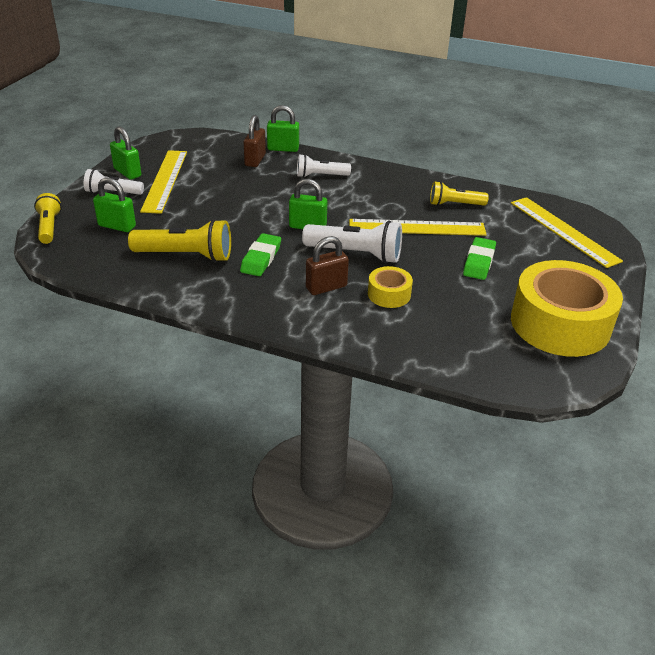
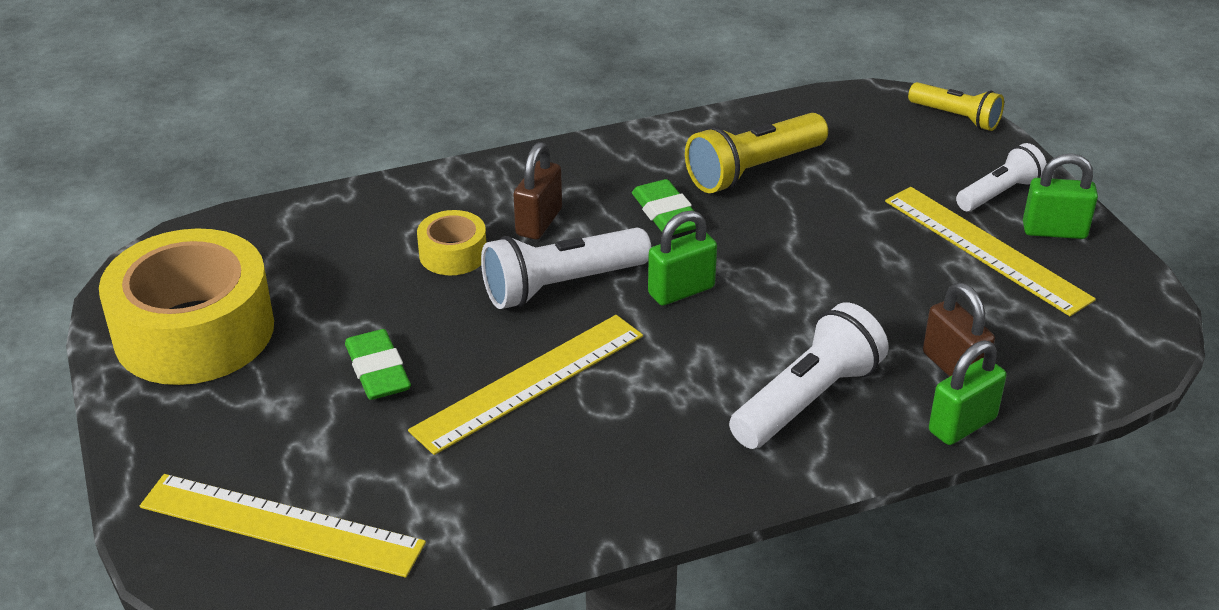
camera: 140 degrees right, 0 degrees up
(117, 226) = (895, 158): green padlock -> none
(320, 176) = (807, 399): white flashlight -> white flashlight, size x1.56
(454, 204) = (520, 473): yellow flashlight -> none

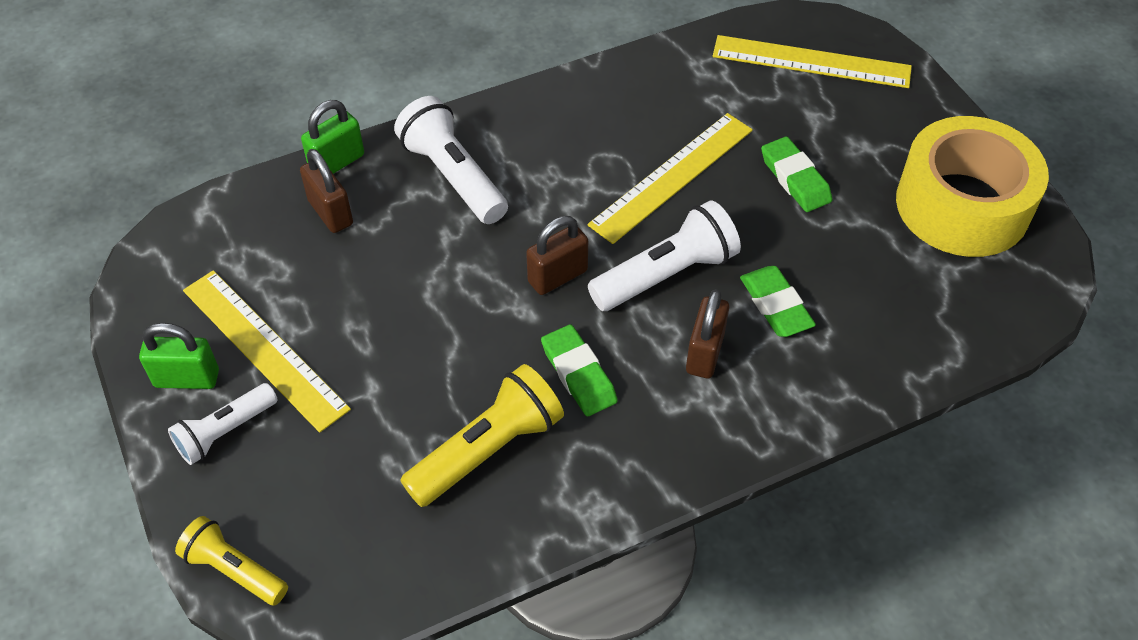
camera: 175 degrees right, 15 degrees up
(453, 254) = (776, 305): yellow tape -> green eraser
(681, 291) = (557, 276): green padlock -> brown padlock
(807, 399) = (453, 176): white flashlight -> white flashlight turned 105 degrees clockwise

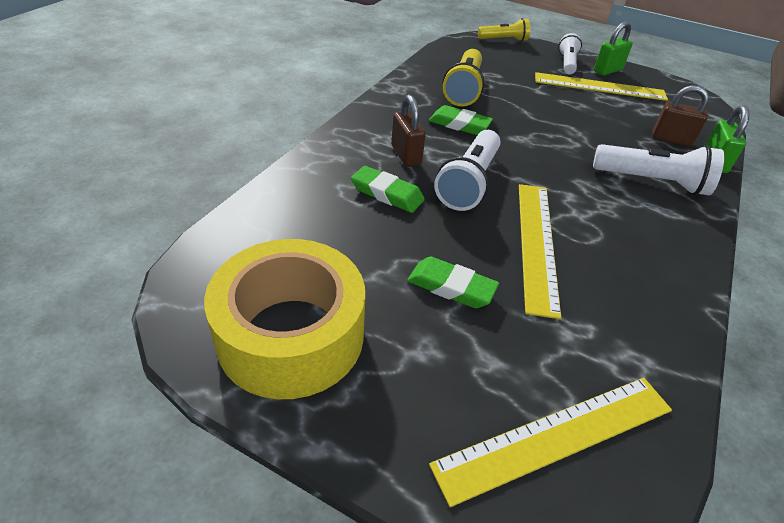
camera: 140 degrees right, 10 degrees down
(557, 276) = (525, 158): brown padlock -> none

